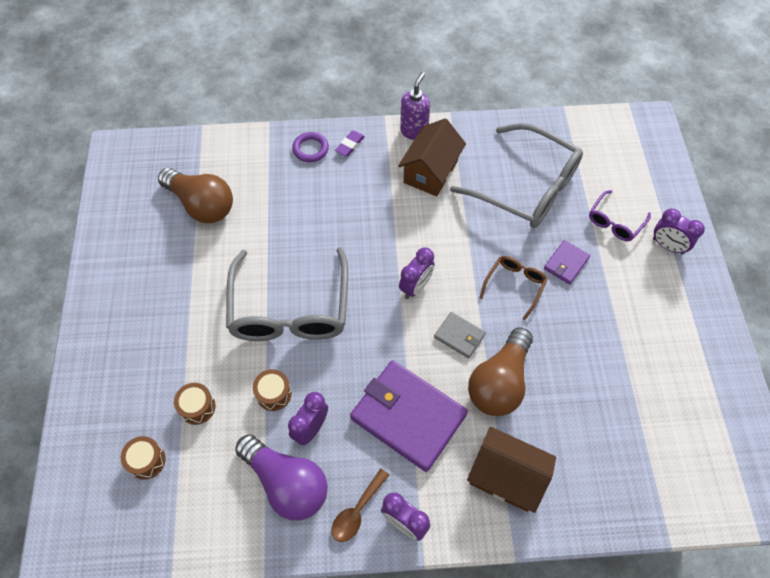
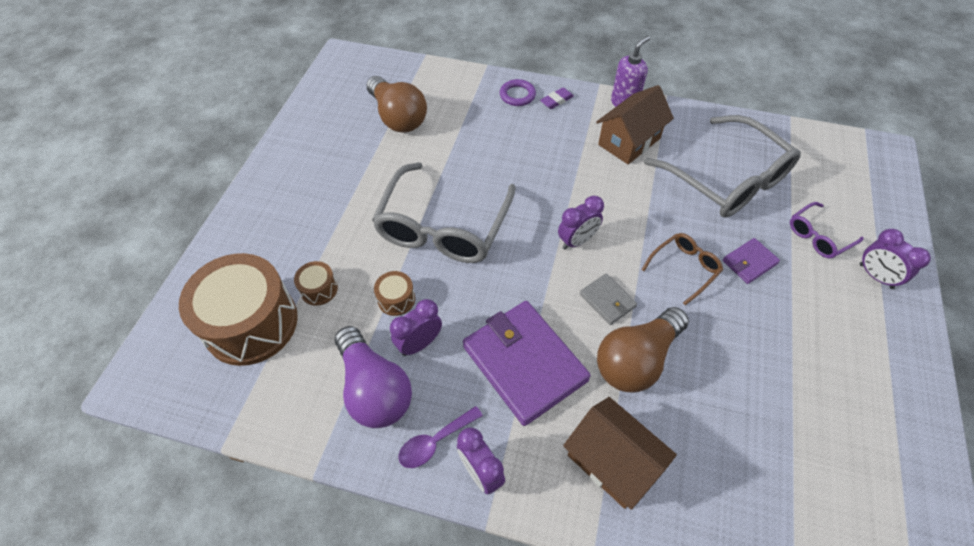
camera: 20 degrees right, 5 degrees down
(146, 460) = (251, 323): brown drum -> brown drum, size x2.39
(357, 511) = (435, 441): brown spoon -> purple spoon

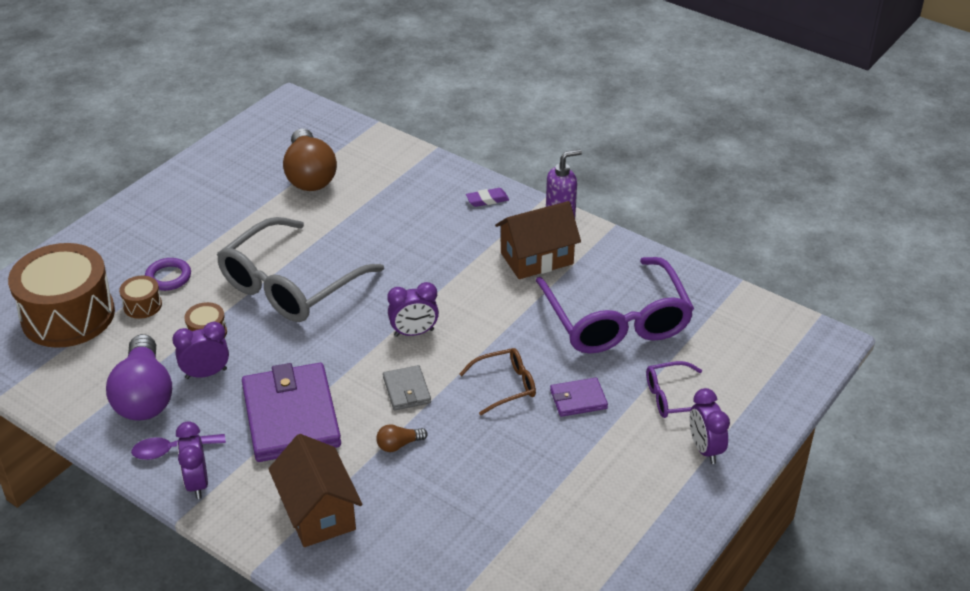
camera: 20 degrees right, 15 degrees down
(517, 95) = (448, 184): purple ring -> purple ring (168, 277)
(636, 360) = (399, 445): brown light bulb -> brown light bulb, size x0.42
(727, 179) = (616, 321): grey glasses -> purple glasses

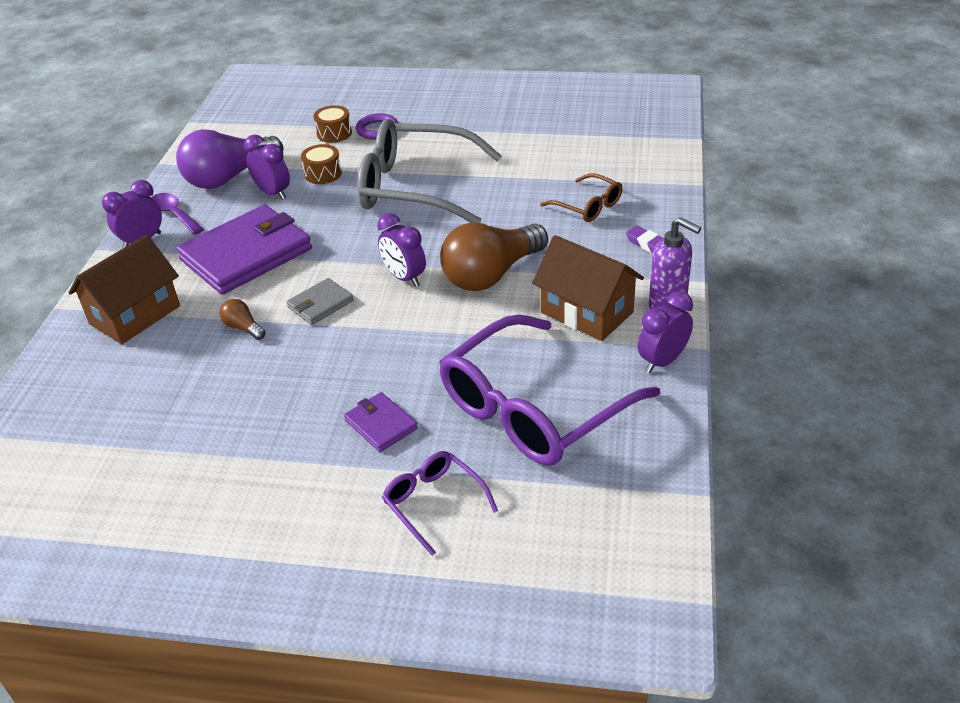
camera: 65 degrees right, 0 degrees up
(68, 315) = (299, 110): brown drum -> none
(309, 175) = (576, 137): brown light bulb -> brown light bulb (491, 274)
(505, 386) = (368, 364): brown glasses -> brown glasses (588, 206)
(705, 449) = (361, 562): purple clock -> purple clock (662, 361)

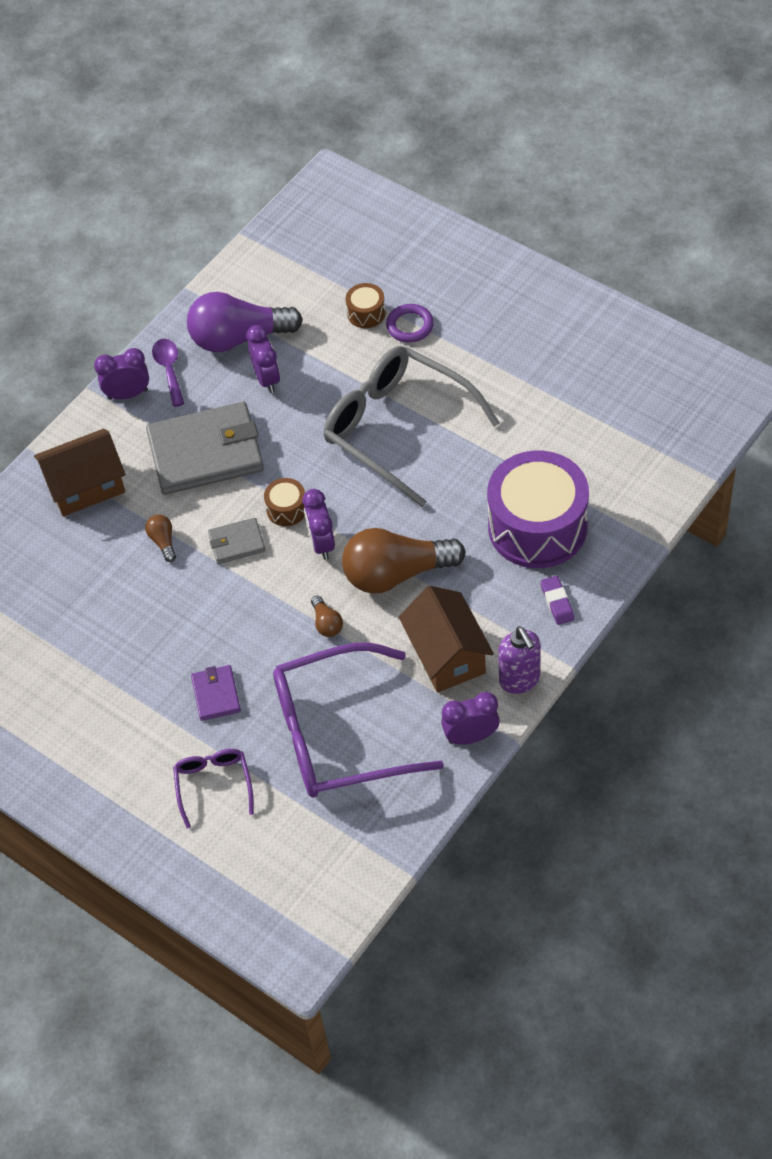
camera: 30 degrees right, 15 degrees up
(246, 254) = (206, 452): purple wallet -> grey wallet
(323, 174) = (325, 371): brown drum -> brown drum (286, 509)
(453, 330) = (326, 623): none -> brown light bulb
(588, 206) = (537, 527): brown glasses -> purple drum

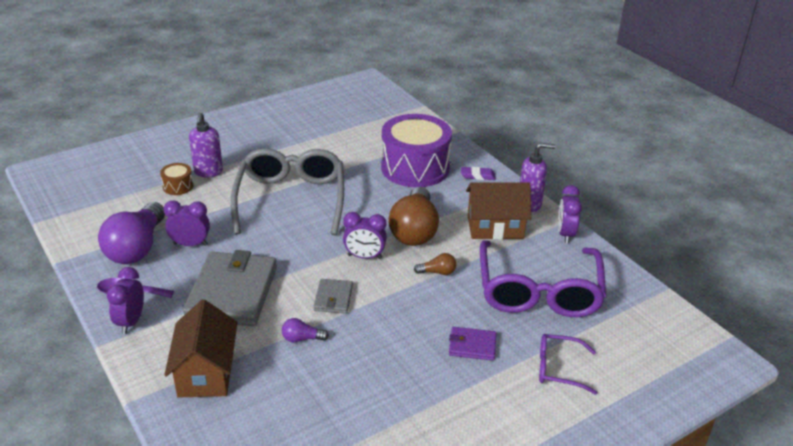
camera: 75 degrees left, 20 degrees down
(163, 541) = (302, 339): brown light bulb -> purple light bulb
(286, 509) = (321, 265): brown drum -> none
(397, 428) = (291, 199): grey glasses -> grey glasses turned 120 degrees clockwise
(410, 326) = (208, 172): purple ring -> purple soap dispenser

